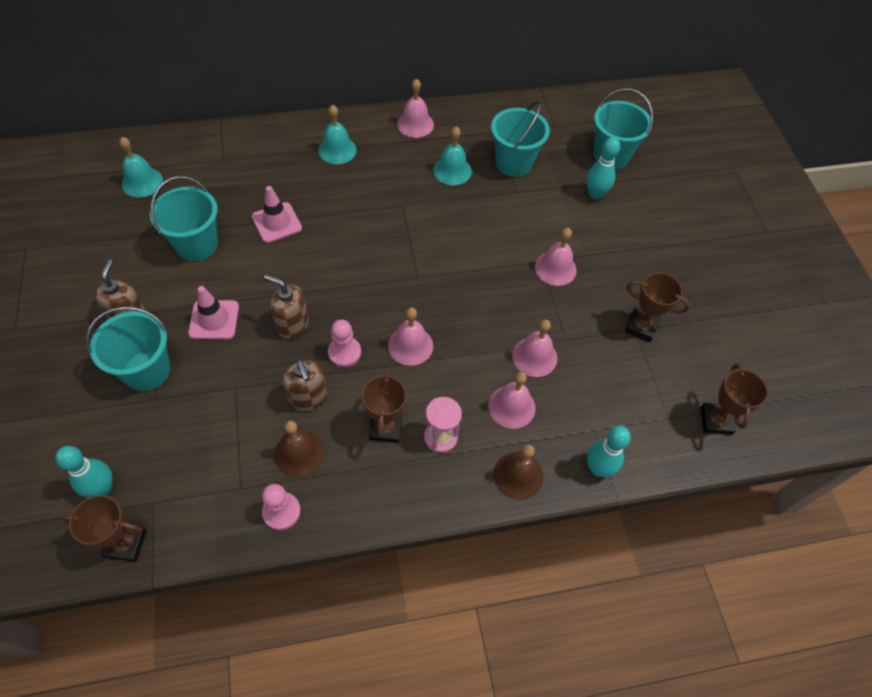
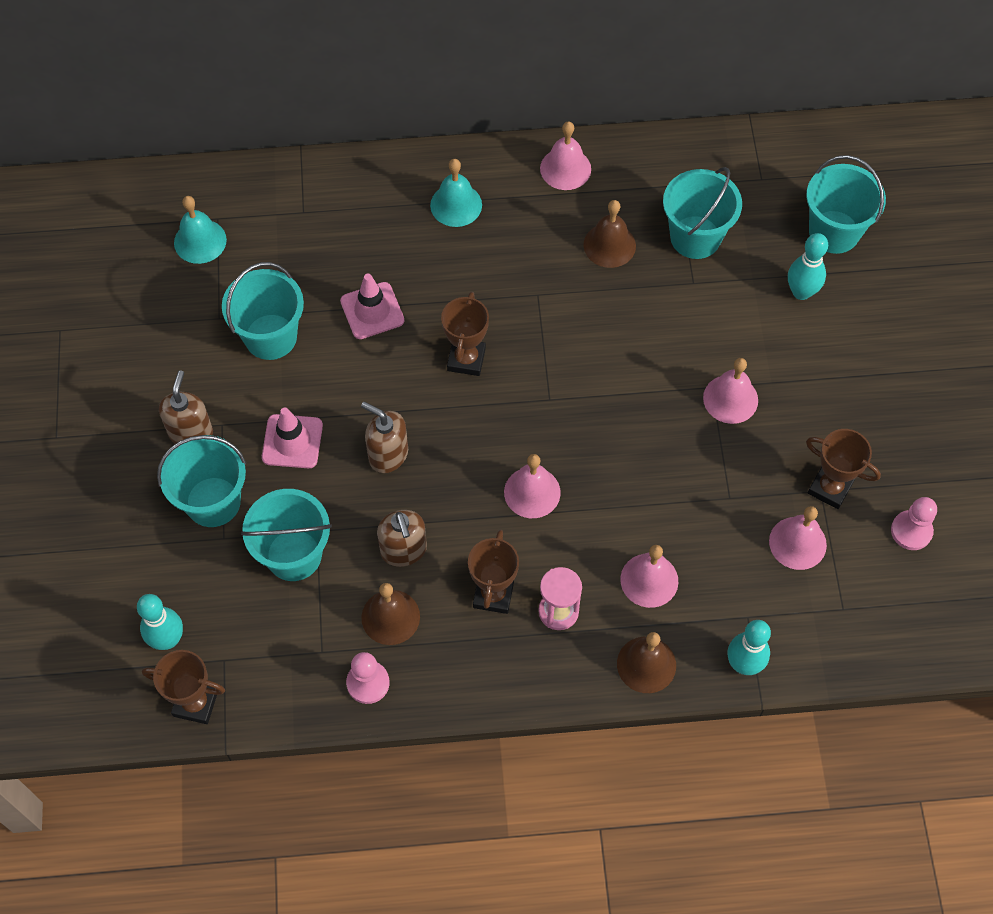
camera: 10 degrees right, 5 degrees up
(215, 408) = (294, 555): none -> turquoise bucket
(344, 352) = (450, 495): pink pawn -> pink pawn (911, 531)
(452, 171) = (609, 245): turquoise bell -> brown bell
(534, 356) = (686, 518): pink bell -> pink bell (797, 543)
(715, 421) = (901, 617): brown trophy -> brown trophy (466, 359)

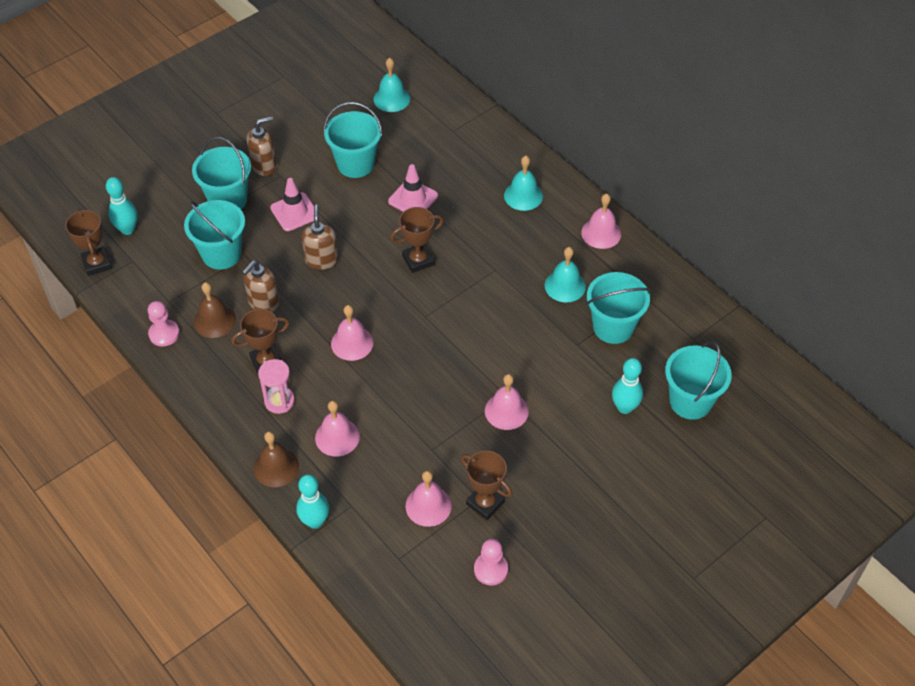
camera: 55 degrees right, 10 degrees down
(609, 245) = (565, 286): brown bell -> turquoise bell
(830, 488) = (485, 503): brown trophy -> brown trophy turned 45 degrees counterclockwise

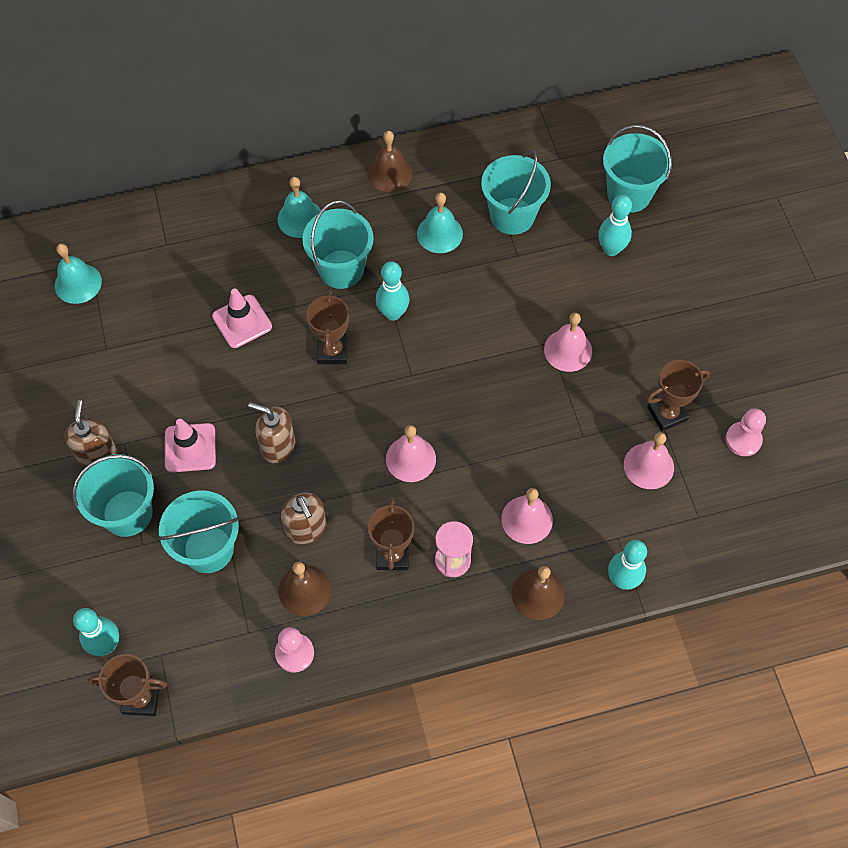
camera: 65 degrees left, 10 degrees up
(355, 164) = (155, 358): turquoise bucket -> turquoise bucket (341, 269)
(473, 284) = (393, 313): none -> turquoise bowling pin
(601, 233) = (390, 173): pink bell -> brown bell

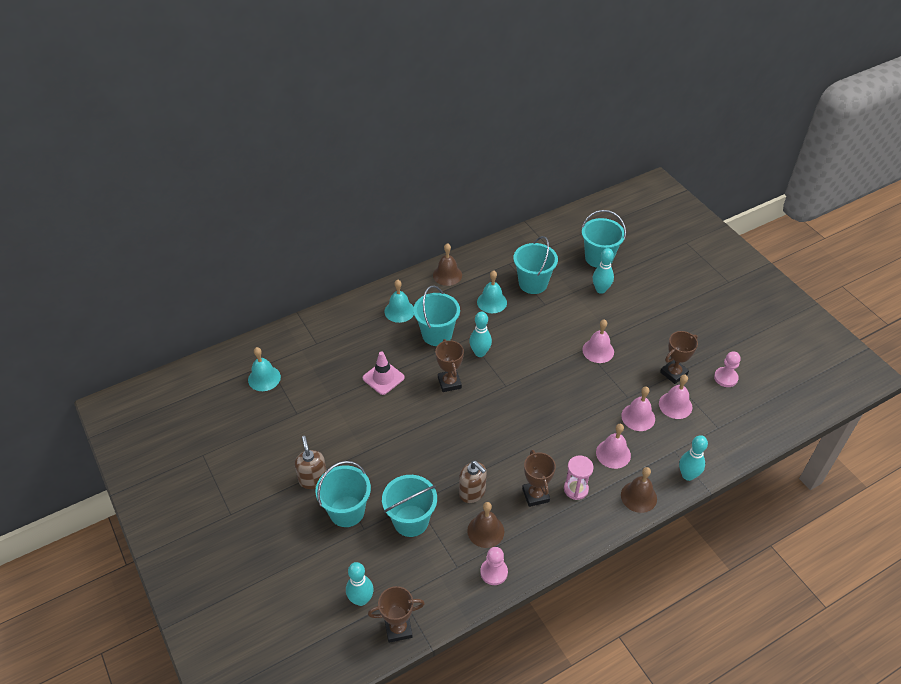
camera: 15 degrees left, 15 degrees down
(190, 448) = (376, 461): pink traffic cone -> none
(277, 446) = (434, 446): brown soap dispenser -> none
(410, 459) = (524, 435): pink bell -> pink bell (638, 417)

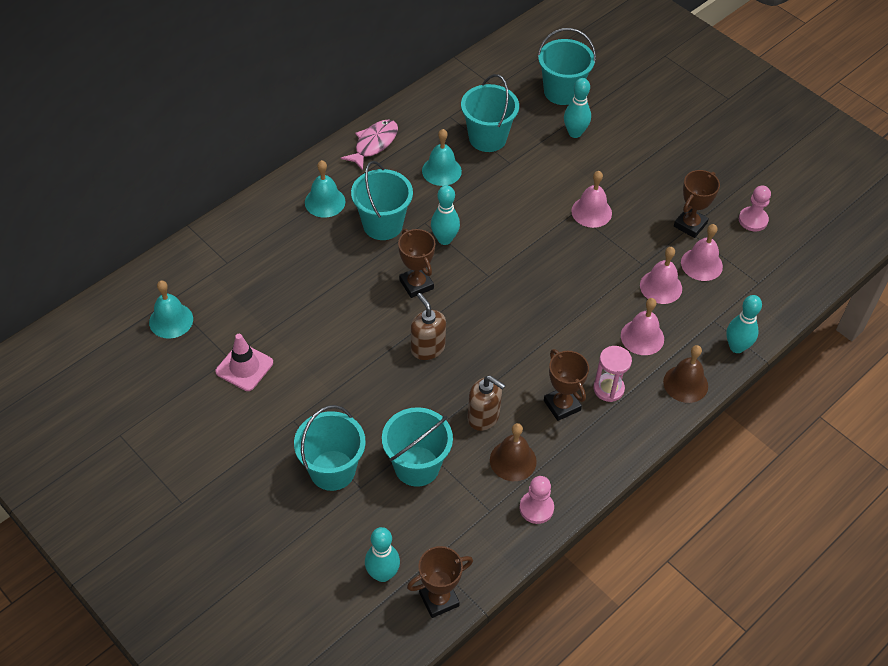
camera: 15 degrees left, 5 degrees up
(313, 479) = (276, 439): brown soap dispenser -> brown soap dispenser (427, 348)
(383, 378) = (329, 293): pink traffic cone -> pink traffic cone (244, 367)
(447, 275) = (374, 144): brown bell -> pink fish

